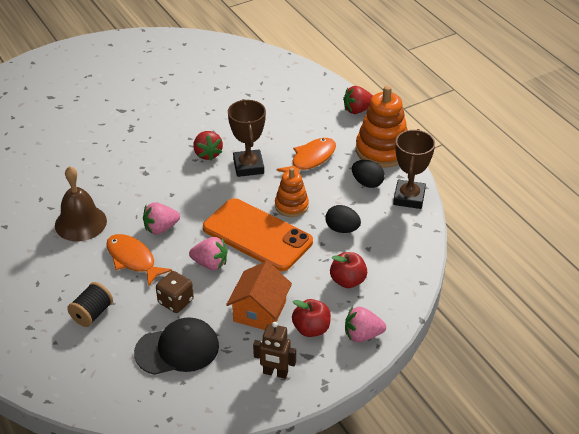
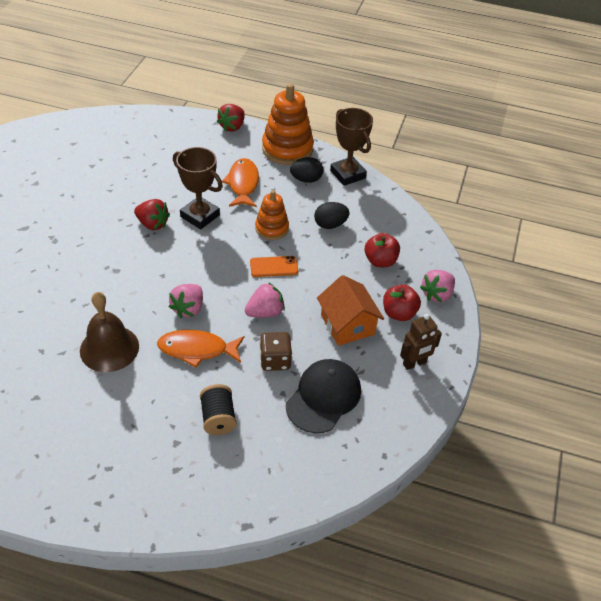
camera: 45 degrees left, 5 degrees up
(257, 235) = (274, 267): orange phone -> orange phone, size x0.44

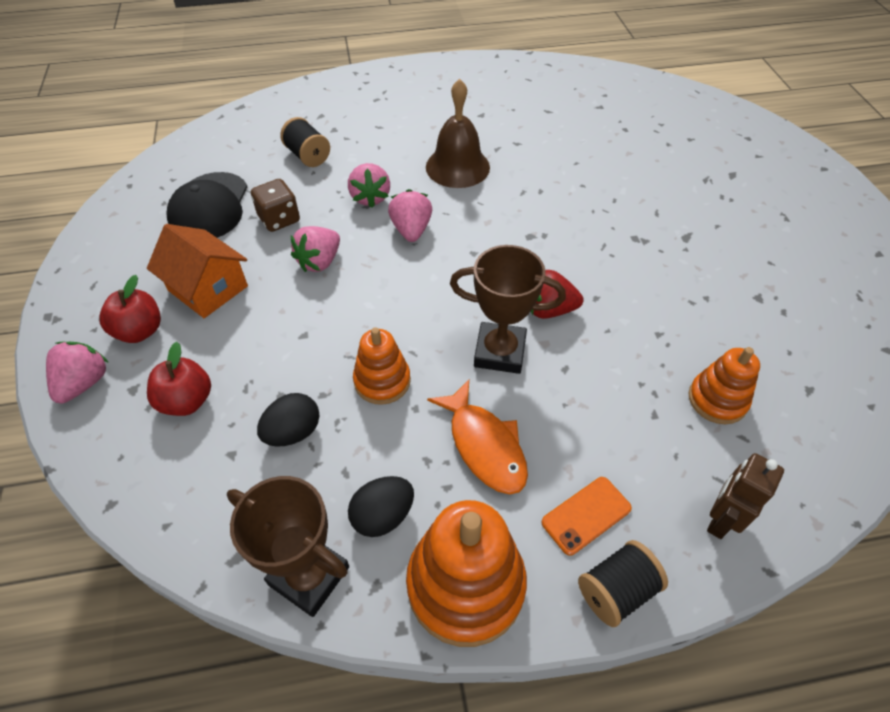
camera: 155 degrees right, 5 degrees up
(119, 156) = (717, 400): none -> orange stacking toy
(197, 349) = (370, 197): orange fish -> pink strawberry
(232, 127) = (616, 590): red strawberry -> black spool
(274, 267) = (343, 322): orange phone -> orange phone (586, 515)
(414, 363) = (108, 277): brown robot -> brown robot (720, 519)

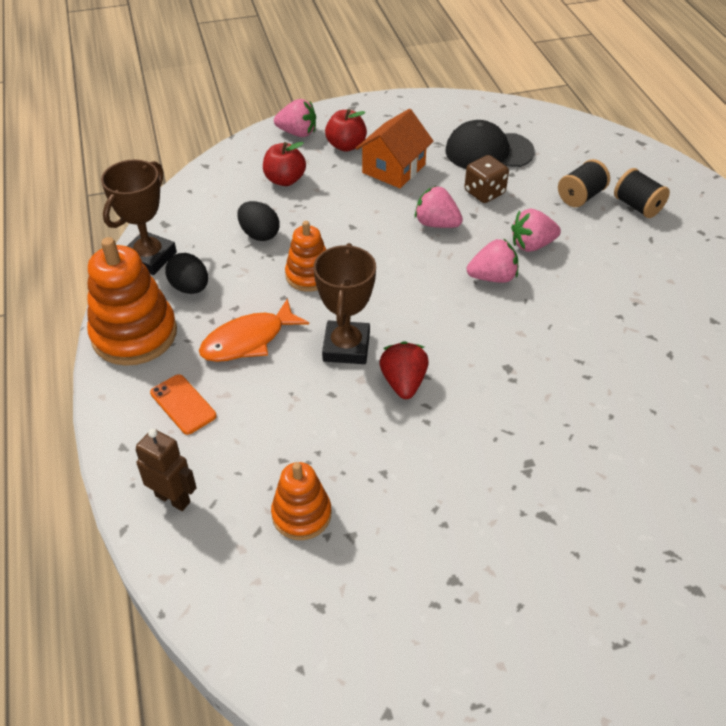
camera: 85 degrees right, 5 degrees down
(457, 167) = (604, 305): brown bell -> none
(616, 590) = (120, 421): black spool -> black spool (637, 206)

